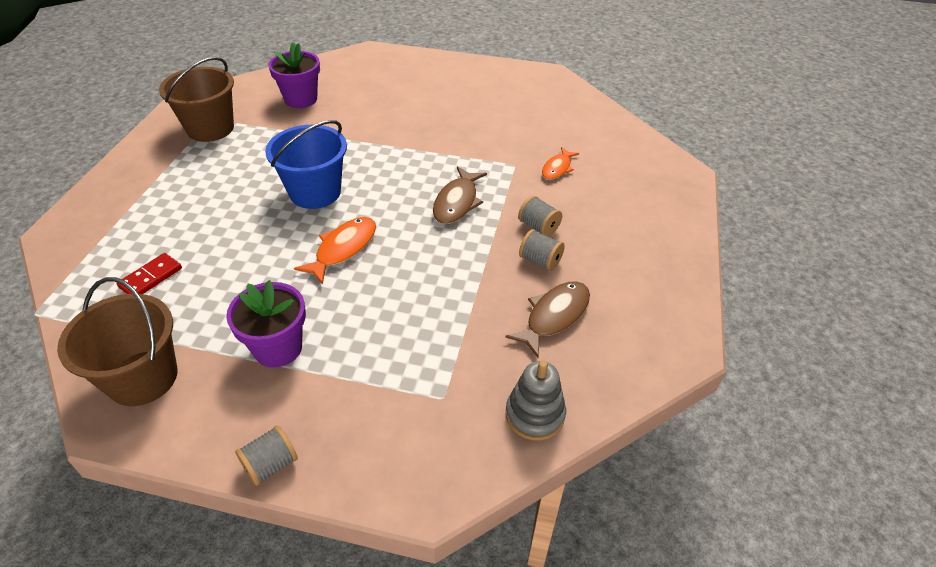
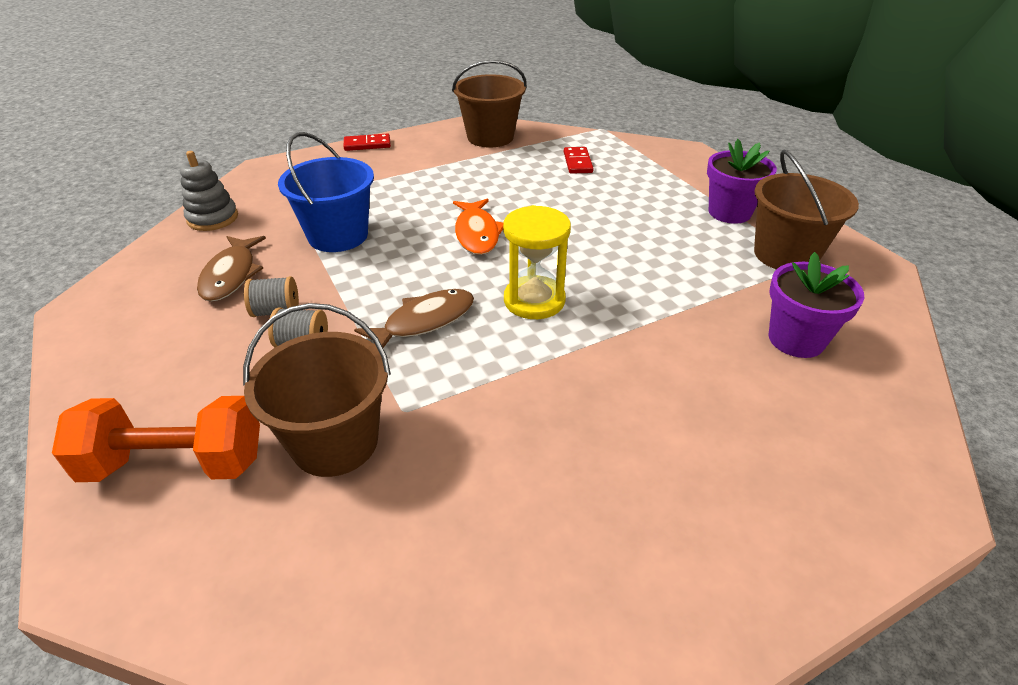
camera: 140 degrees right, 5 degrees down
(270, 465) = (367, 145): grey spool -> red domino
(278, 348) = (434, 174): purple flower pot -> purple flower pot (729, 212)
(315, 192) = (575, 257): blue bucket -> blue bucket (338, 236)
(382, 180) = (534, 300): none -> yellow hourglass
(457, 202) = (424, 321): brown fish -> brown fish turned 75 degrees clockwise
(557, 168) = (335, 442): orange fish -> brown bucket
(639, 196) = (176, 464): none -> orange dumbbell

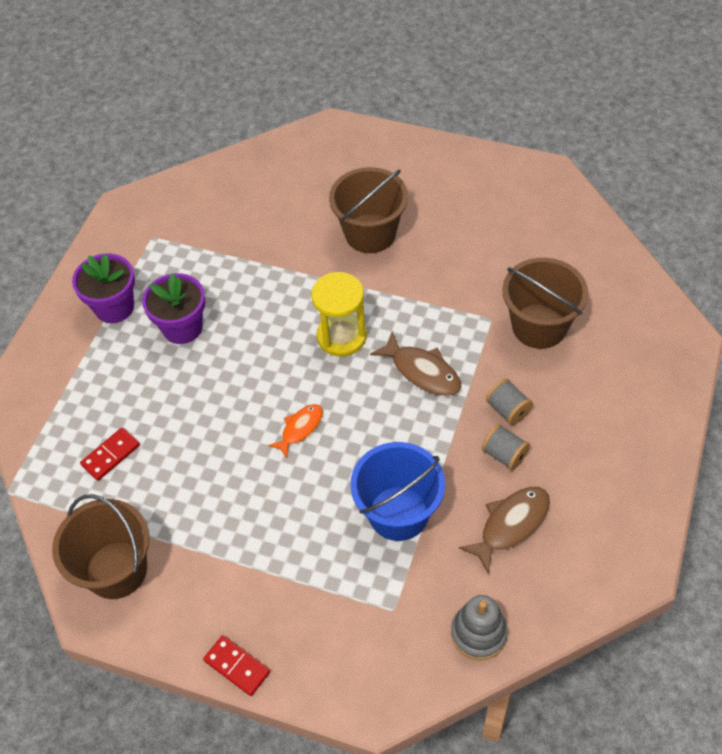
camera: 130 degrees left, 15 degrees up
(176, 464) = (626, 372): orange dumbbell -> none
(424, 321) = (422, 371): brown fish -> brown fish turned 150 degrees counterclockwise
(477, 233) = (300, 429): orange fish -> orange fish, size x0.66
(785, 255) = (152, 252): brown bucket -> brown bucket (370, 233)
(796, 339) = (251, 208): purple flower pot -> purple flower pot (182, 327)

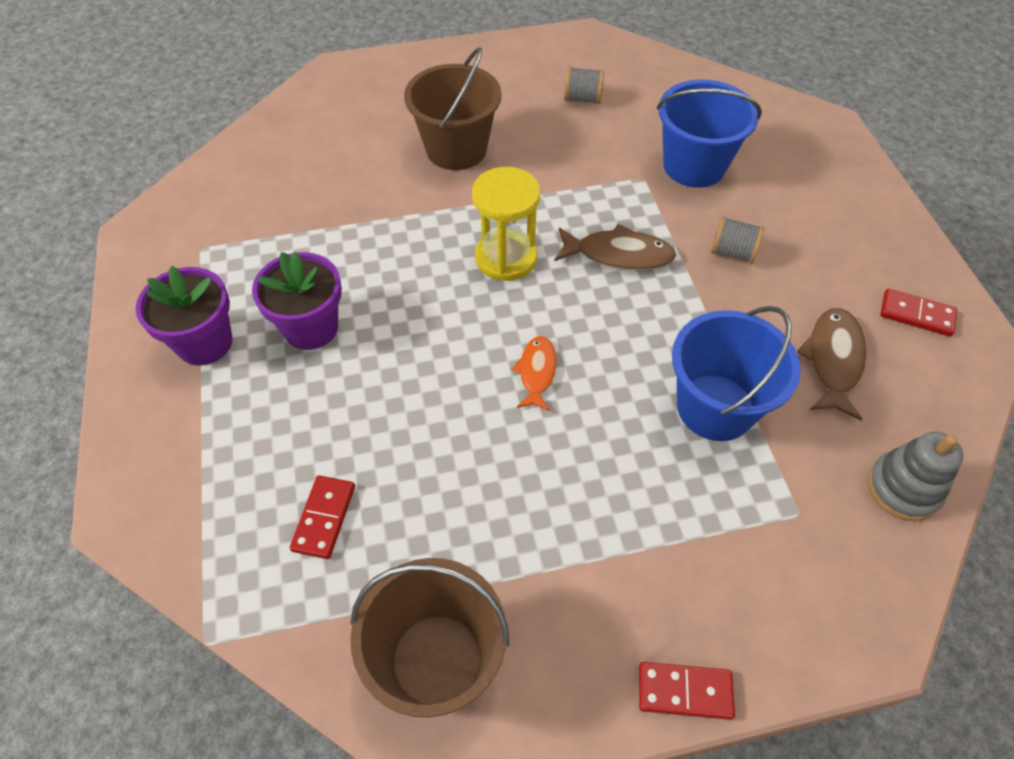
camera: 35 degrees left, 0 degrees up
(504, 454) = (766, 296): grey spool -> grey spool (582, 99)
(539, 326) = (694, 166): brown bucket -> blue bucket
(607, 525) = (916, 315): none -> red domino

